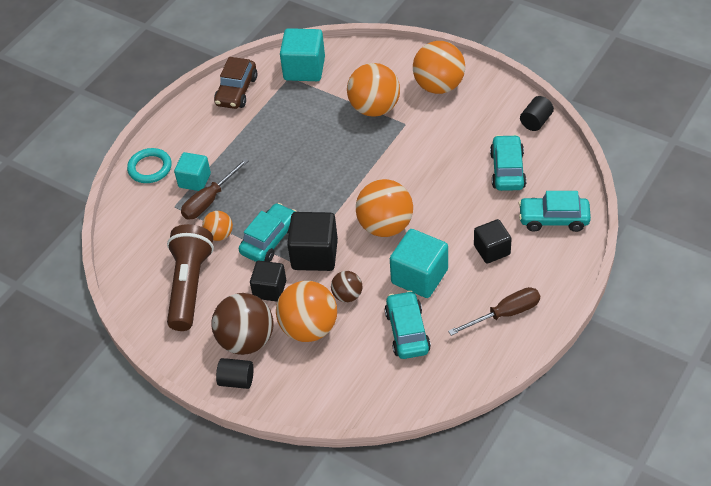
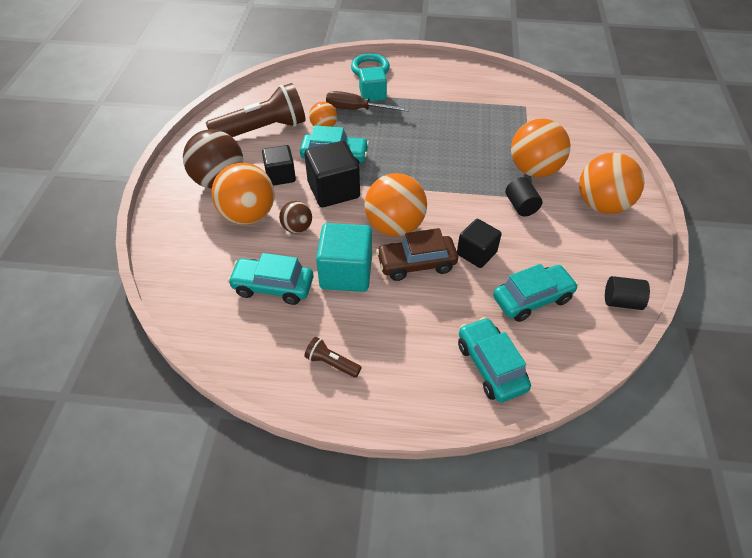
camera: 60 degrees right, 0 degrees up
(236, 91) = (484, 83): brown car -> brown car (416, 264)
(236, 380) = (175, 190): black cylinder -> black cylinder (521, 206)
(304, 69) = (542, 111): turquoise cube -> none
(407, 331) = (273, 287): turquoise car -> turquoise car turned 135 degrees counterclockwise
(492, 250) = (413, 322): black cube -> black cube (476, 253)
(505, 314) = (331, 363): brown screwdriver -> brown flashlight

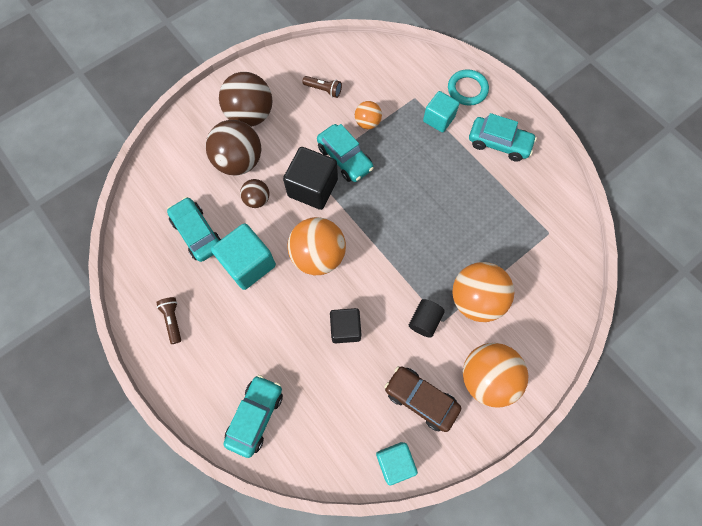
camera: 45 degrees right, 20 degrees up
(248, 215) = (239, 161): orange ball -> brown ball
(263, 130) = (323, 90): brown flashlight -> brown flashlight, size x0.43
(280, 176) = (292, 144): black cube -> none
(357, 109) = (410, 124): brown screwdriver -> none
(416, 264) = (298, 299): brown car -> brown car (420, 399)
(532, 299) = (338, 398): turquoise car -> turquoise car (499, 143)
(621, 302) = (395, 462): black cylinder -> turquoise cube

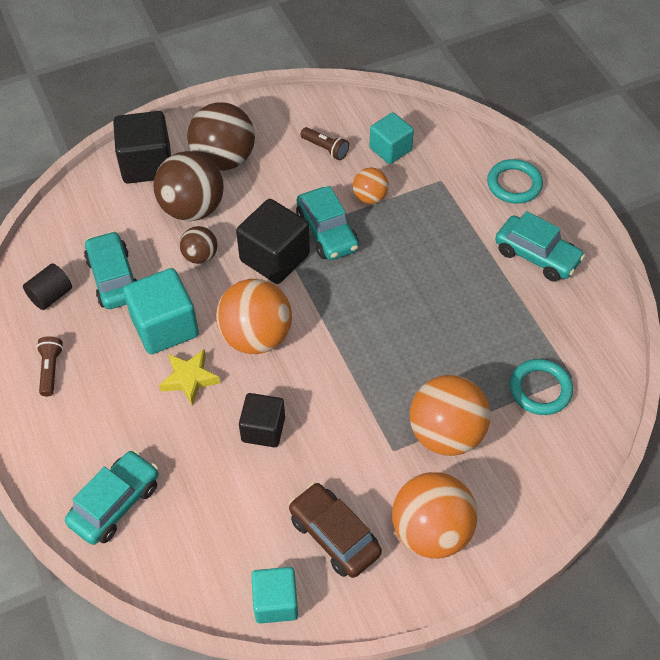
camera: 15 degrees right, 15 degrees down
(193, 132) = (147, 164): none -> black cube
(279, 302) = (189, 379): none -> yellow star
(424, 321) = (369, 444): black cylinder -> black cylinder (51, 296)
(438, 119) = (465, 211): turquoise cube -> turquoise cube (390, 149)
(530, 248) = (540, 389): none -> turquoise ring

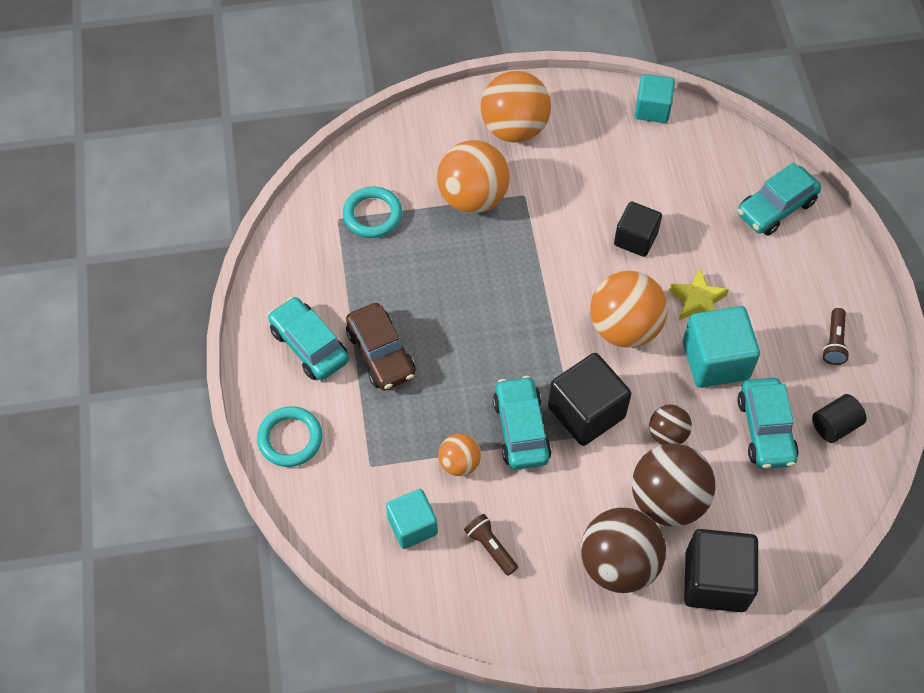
camera: 165 degrees left, 5 degrees up
(334, 536) = (594, 143): brown car -> brown car (381, 354)

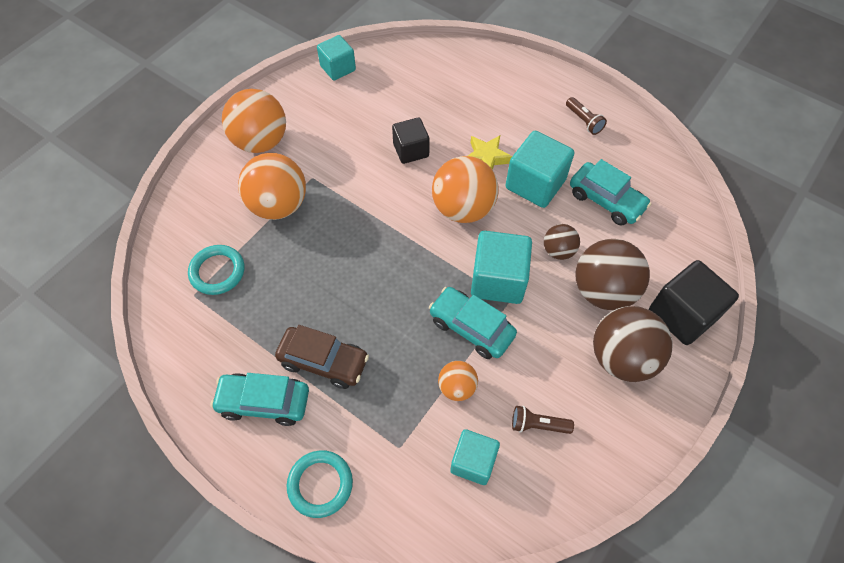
camera: 45 degrees left, 0 degrees up
(586, 412) = (498, 280): black cube -> turquoise cube
(775, 208) = (470, 72): turquoise car -> none
(834, 425) = (636, 166): black cylinder -> none

